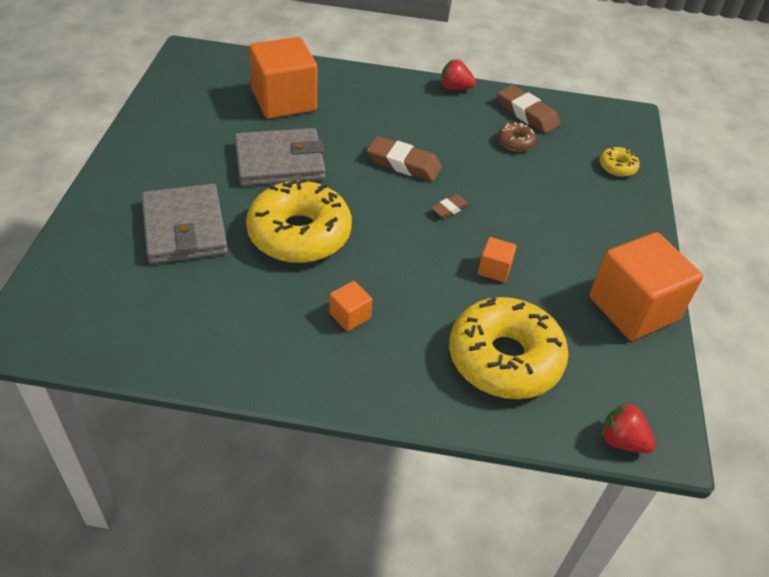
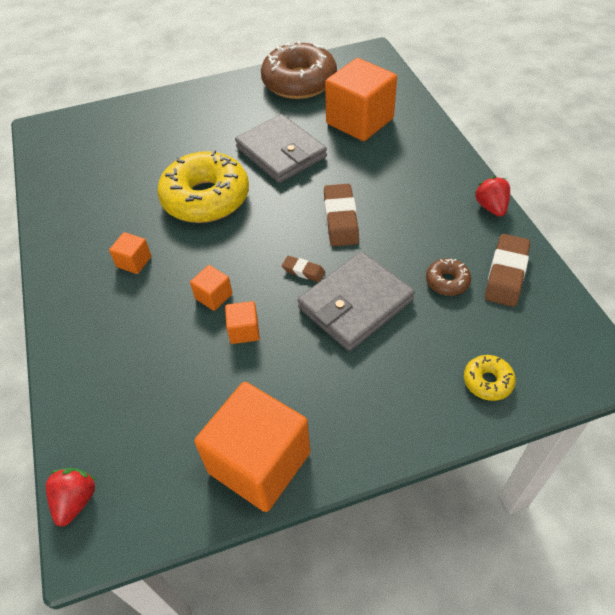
camera: 70 degrees right, 5 degrees up
(181, 109) = (299, 82): none -> brown donut
(185, 228) = (173, 144): grey wallet -> grey wallet (355, 304)
(440, 274) = (213, 296): none -> orange cube
(504, 359) = (136, 376): yellow donut -> none

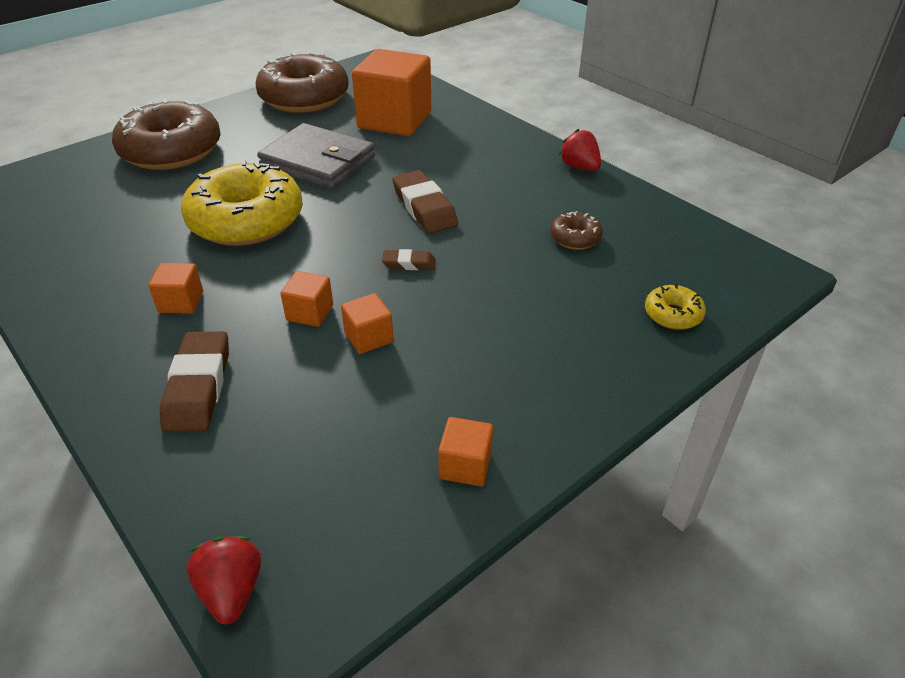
camera: 25 degrees left, 10 degrees down
(181, 117) = (171, 151): none -> brown donut
(259, 462) = (465, 465): orange cube -> orange cube, size x0.44
(355, 304) = (488, 280): grey wallet -> none
(506, 274) = (630, 218): brown eraser -> brown eraser (198, 387)

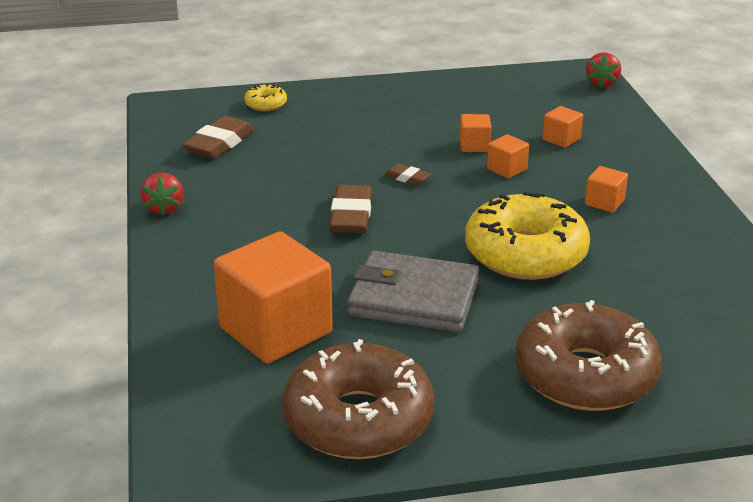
camera: 150 degrees left, 10 degrees down
(198, 387) = (601, 152): brown eraser -> brown eraser (219, 143)
(318, 162) = (414, 298): grey wallet -> grey wallet turned 45 degrees counterclockwise
(465, 465) = (463, 87): orange cube -> orange cube (561, 139)
(575, 238) = (259, 158): brown donut -> none

